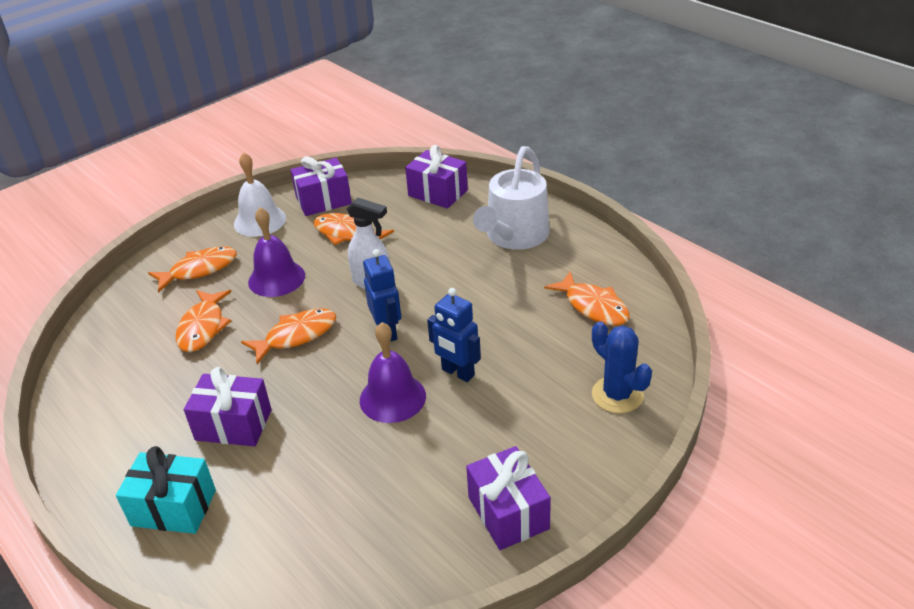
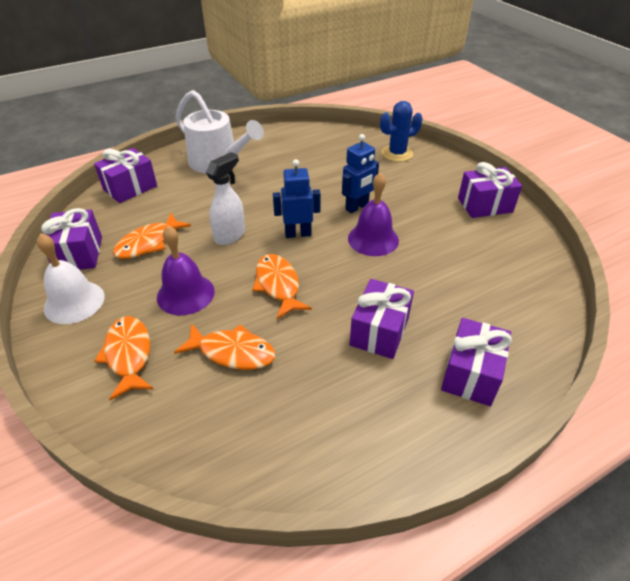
camera: 80 degrees left, 5 degrees up
(173, 508) = (471, 374): turquoise gift -> purple gift
(593, 307) = (314, 147): orange fish -> none

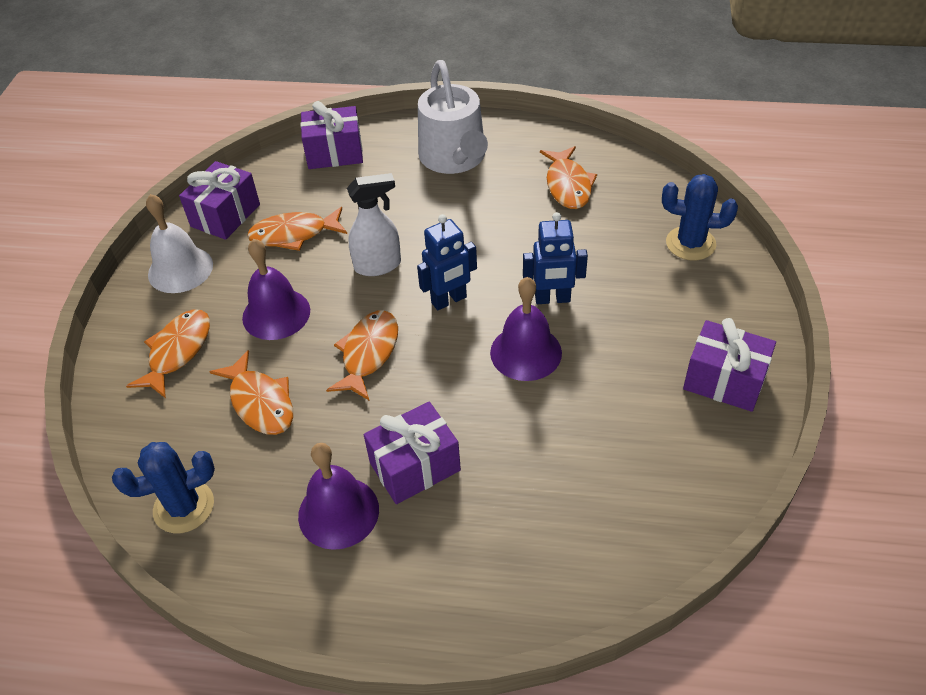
camera: 40 degrees right, 5 degrees up
(245, 454) = (184, 507): none -> blue cactus
(298, 234) = (449, 300): blue robot -> blue robot turned 120 degrees clockwise
(302, 152) = (568, 185): none -> orange fish
(362, 386) = (338, 512): none -> purple bell
(471, 374) = (456, 572): purple gift -> none

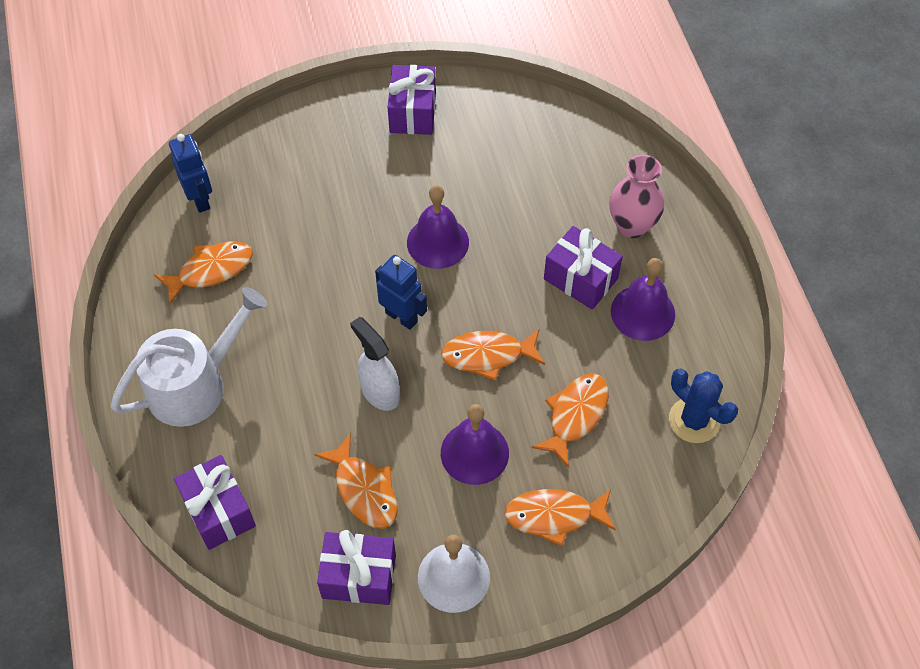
camera: 115 degrees left, 10 degrees up
(462, 551) = (632, 226): none -> pink vase
(552, 299) = (370, 241): blue robot -> blue robot (200, 199)
(690, 243) = (265, 160): blue cactus -> none

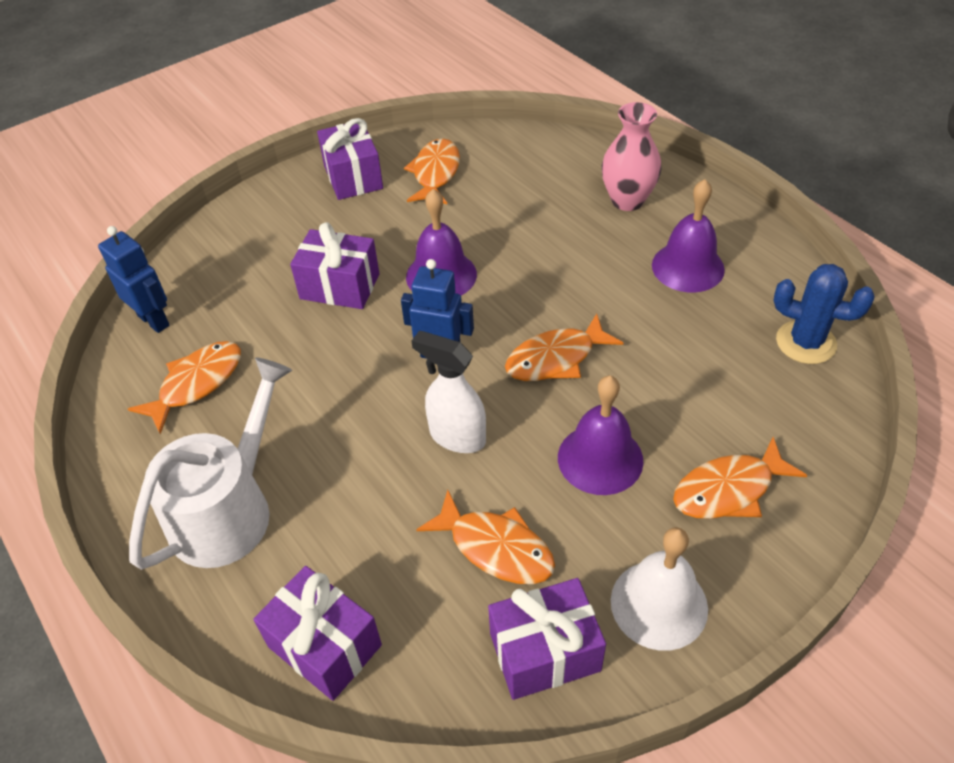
camera: 20 degrees left, 10 degrees down
(575, 415) = (684, 381): orange fish -> orange fish (435, 173)
(580, 279) = (607, 259): purple gift -> purple gift (340, 286)

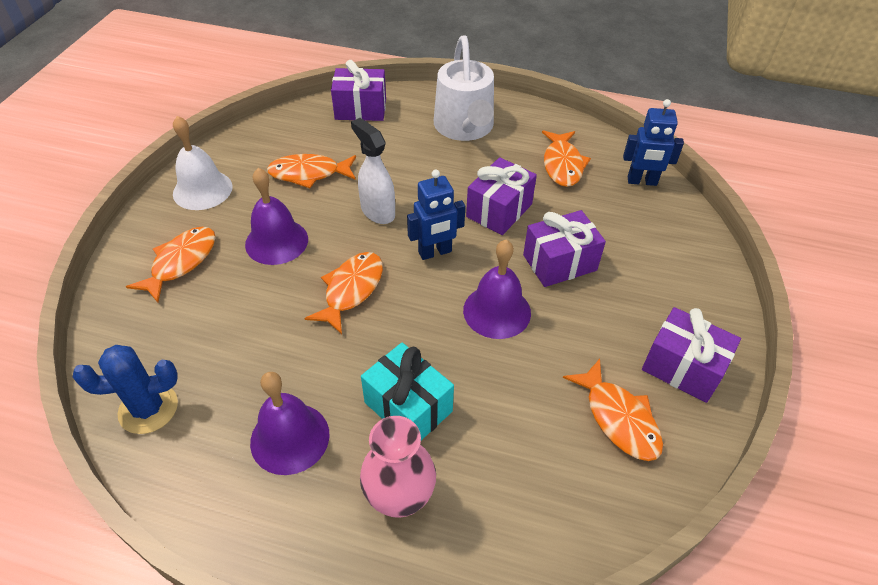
camera: 140 degrees right, 0 degrees up
(457, 436) = (377, 211): white spray bottle -> white spray bottle turned 120 degrees counterclockwise
(544, 652) = (253, 149): purple gift -> purple gift (499, 210)
(579, 245) = (408, 407): none -> turquoise gift

